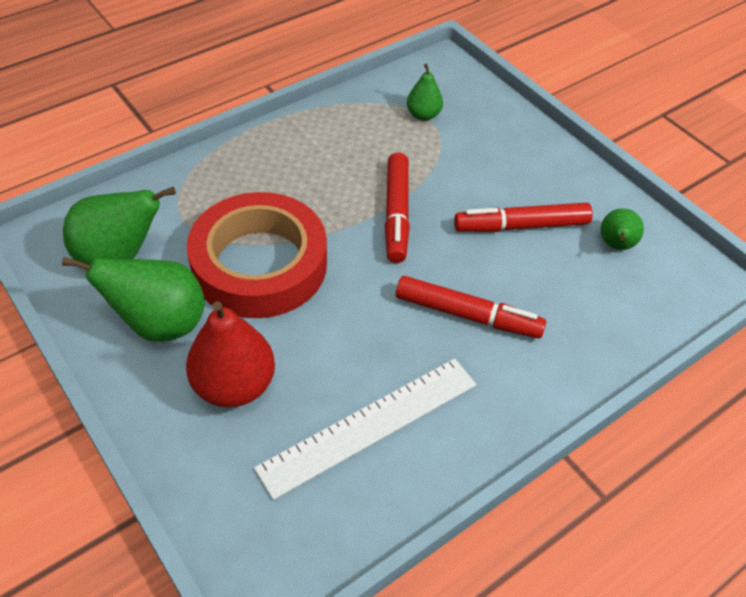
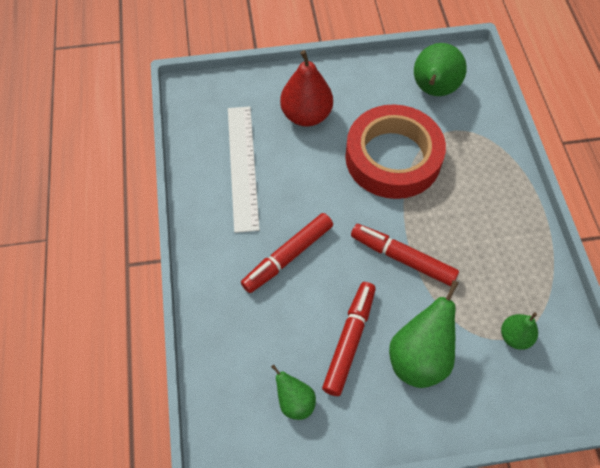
camera: 120 degrees right, 10 degrees up
(160, 324) = (369, 95): green pear -> green pear (419, 357)

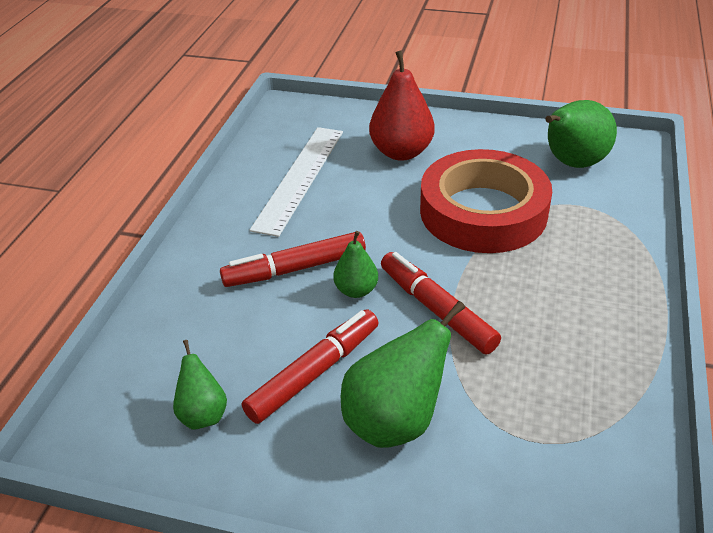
camera: 25 degrees right, 20 degrees down
(514, 337) = (549, 442): green pear -> green pear (356, 290)

